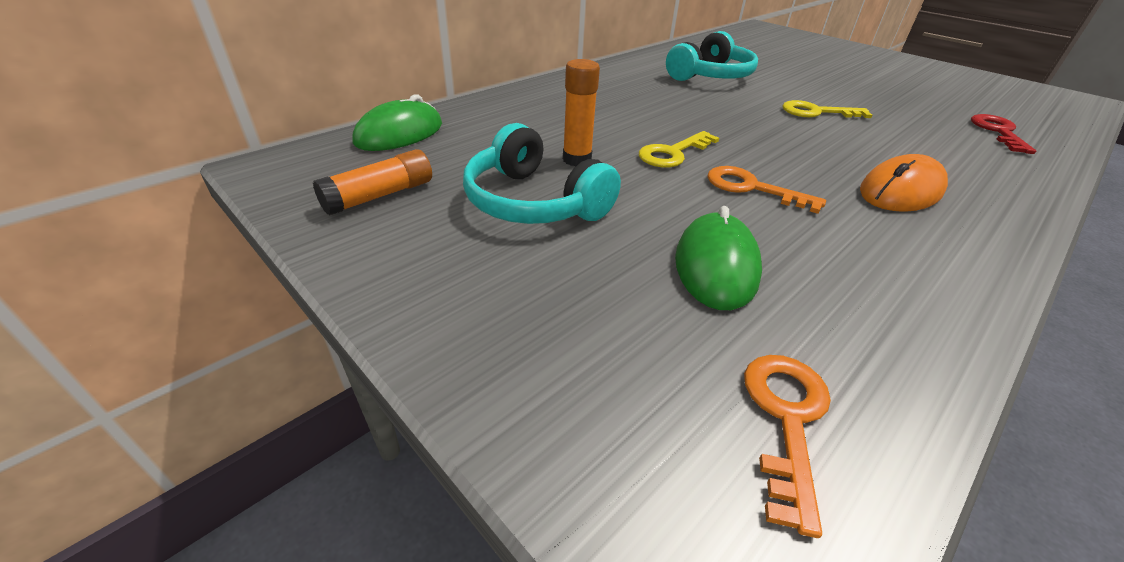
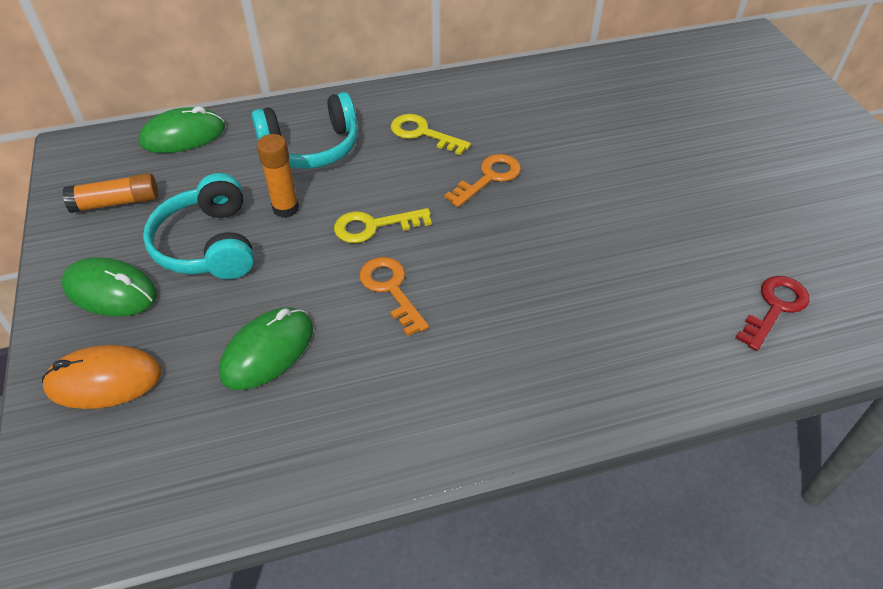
camera: 30 degrees right, 10 degrees up
(466, 271) = (110, 291): none -> green mouse
(710, 76) = (551, 123): turquoise headphones -> turquoise headphones (311, 147)
(786, 419) = (176, 469): orange key -> orange key (489, 178)
(816, 112) = (594, 213): yellow key -> yellow key (422, 133)
(900, 191) = (523, 341): orange mouse -> orange mouse (104, 380)

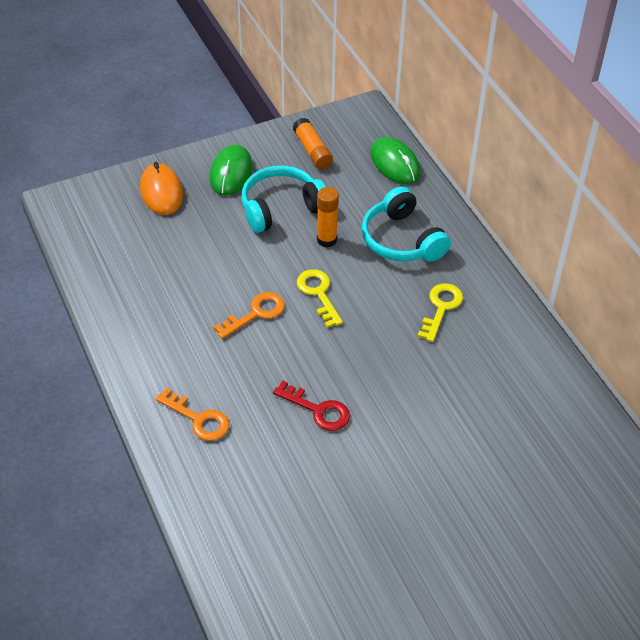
camera: 80 degrees right, 0 degrees up
(268, 351) = (192, 260): green mouse -> none
(489, 178) = (393, 359): orange key -> orange key (198, 419)
(775, 307) = (276, 565): red key -> red key (318, 410)

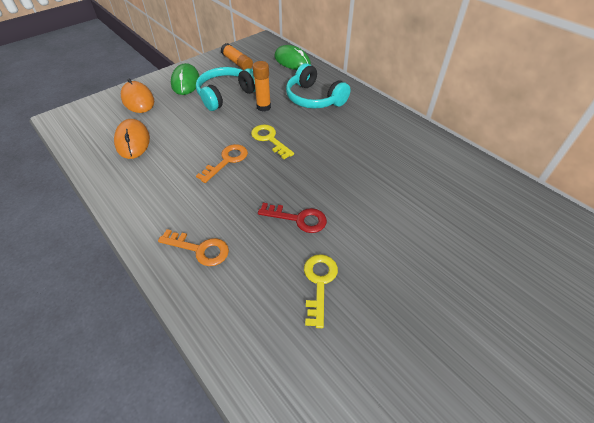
camera: 15 degrees left, 0 degrees up
(146, 258) = (133, 141): none -> orange mouse
(441, 308) = (358, 132): yellow key -> yellow key (319, 283)

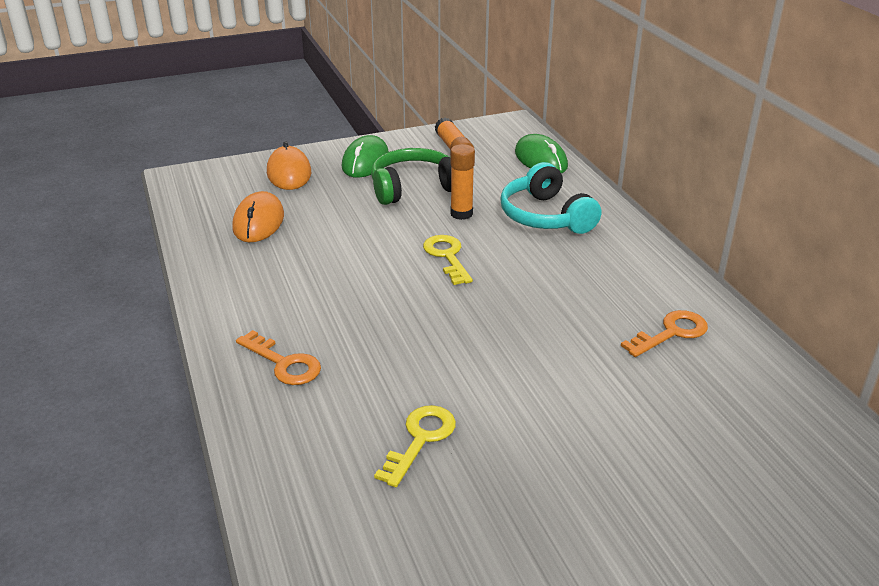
camera: 20 degrees right, 15 degrees down
(226, 95) = (414, 188): turquoise headphones -> green headphones
(227, 161) = (372, 270): orange key -> orange key (671, 333)
(298, 219) = (434, 361): red key -> none

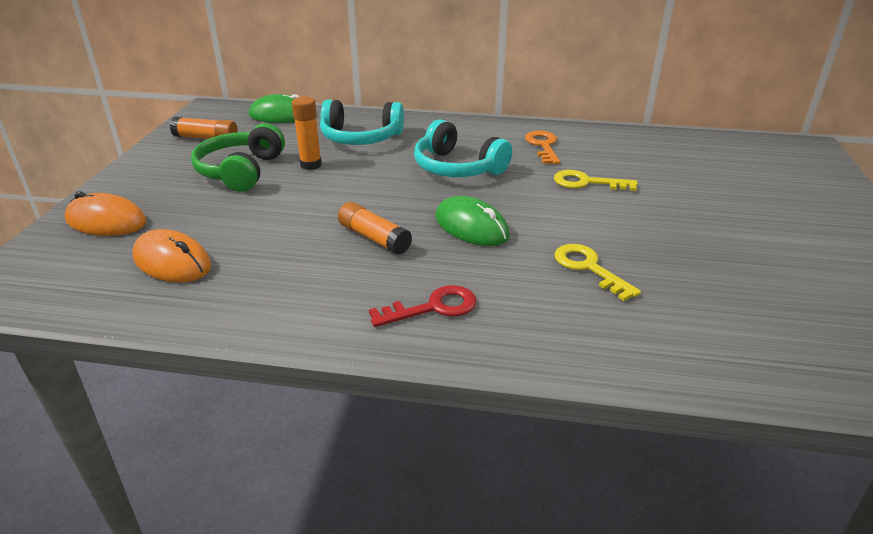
camera: 60 degrees left, 0 degrees up
(284, 363) = (433, 307): orange key -> red key
(365, 161) = (157, 179): green mouse -> green mouse (471, 227)
(366, 294) = (374, 238): none -> orange glue stick
(447, 256) = (363, 188): yellow key -> yellow key (586, 182)
(547, 293) = (457, 168): none -> turquoise headphones

